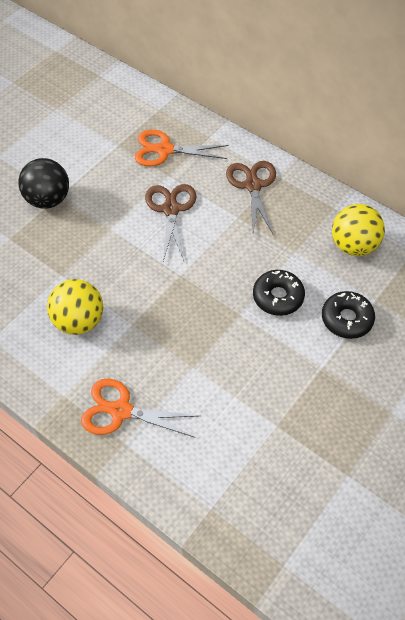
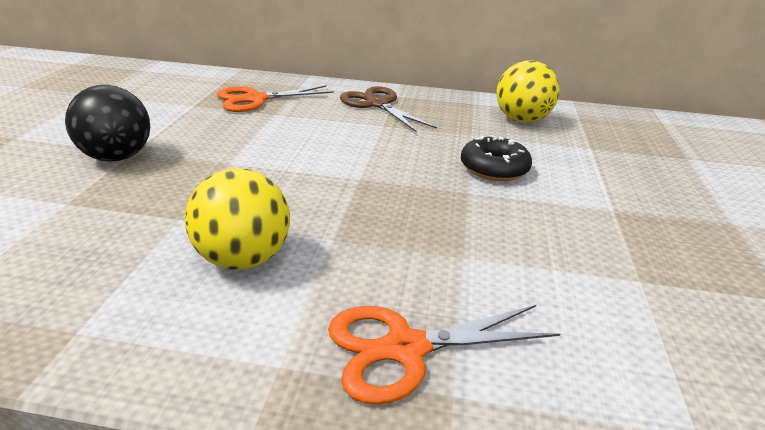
camera: 30 degrees left, 25 degrees down
(171, 209) = (300, 134): brown scissors -> none
(346, 319) = (584, 166): black donut -> none

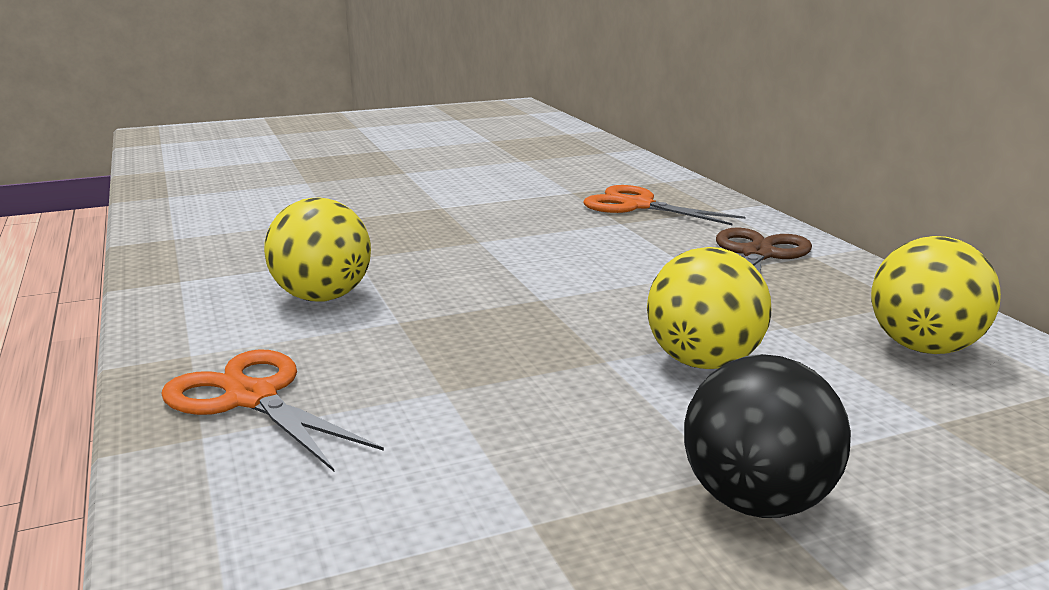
camera: 60 degrees right, 10 degrees down
(117, 157) = (424, 206): black ball -> black ball (757, 502)
(494, 168) = (703, 362): black donut -> yellow ball

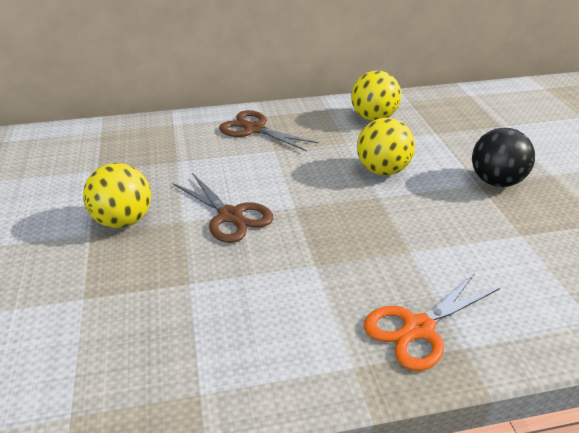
camera: 80 degrees left, 15 degrees up
(322, 297) = (266, 300): yellow ball -> yellow ball (123, 221)
(500, 263) = (230, 216): none -> brown scissors
(637, 206) = (147, 149): orange scissors -> none

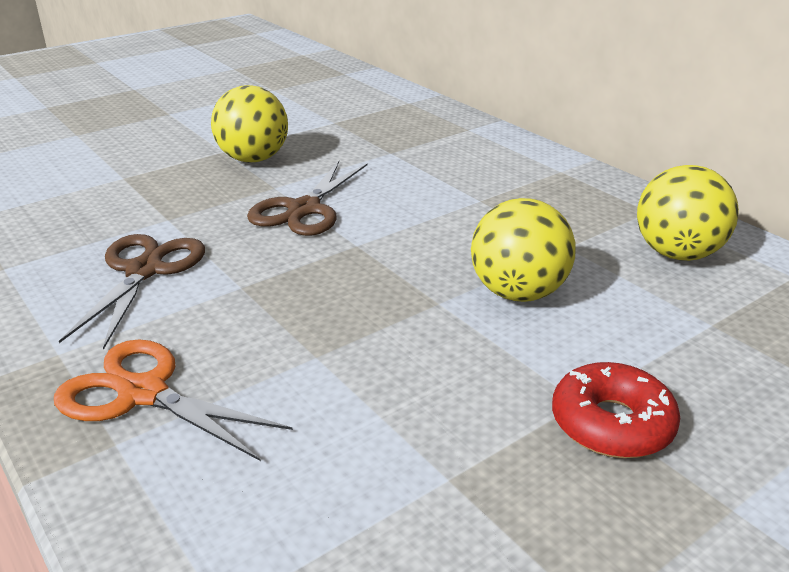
camera: 65 degrees right, 5 degrees down
(254, 129) = (517, 175): brown scissors -> brown scissors (144, 270)
(496, 181) = (612, 424): black ball -> red donut

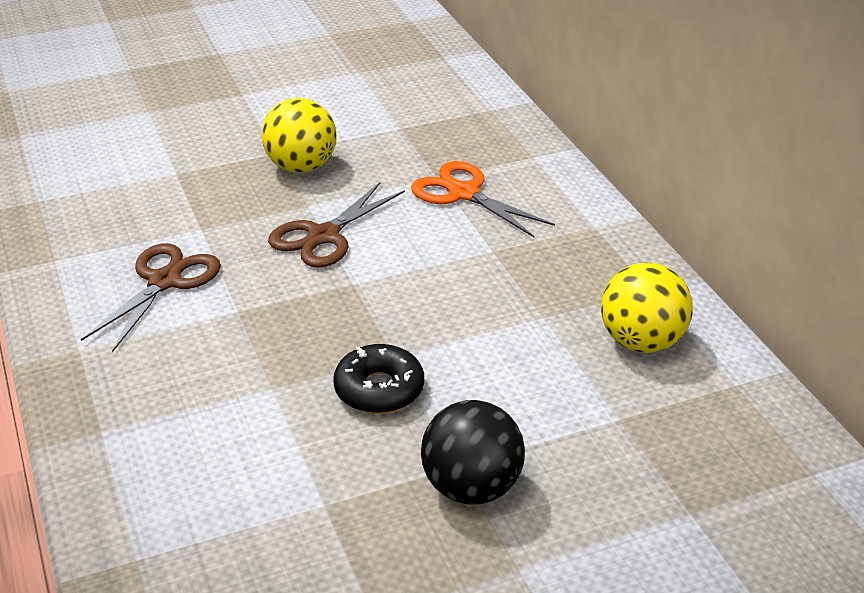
camera: 15 degrees right, 5 degrees up
(143, 393) = (131, 395): orange scissors -> orange scissors (463, 193)
(441, 338) = (379, 389): none -> black donut
(518, 293) = (468, 358): yellow ball -> none
(612, 424) = (471, 488): red donut -> black ball

